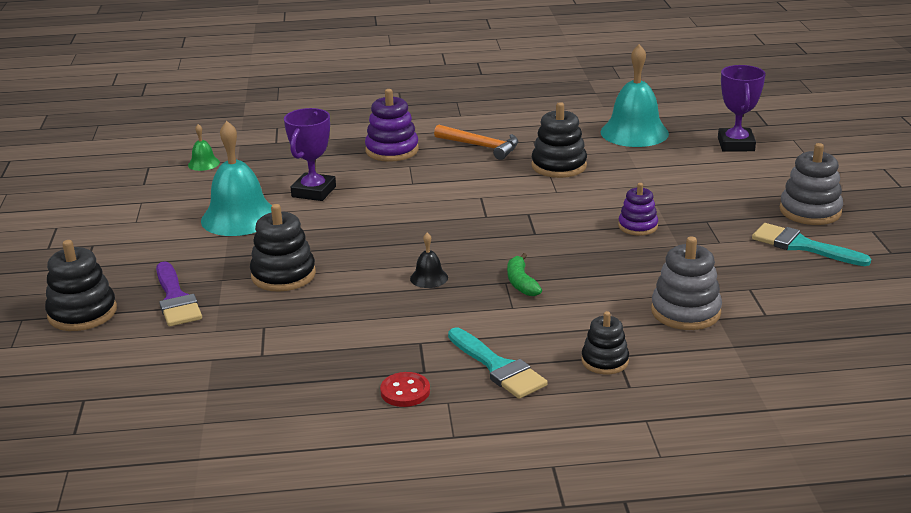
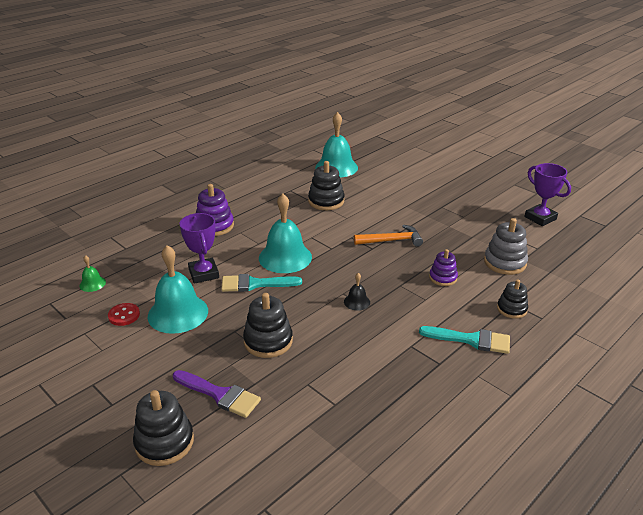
camera: 40 degrees left, 5 degrees up
(405, 391) = (448, 382): red button -> red button (124, 315)
(419, 206) = (285, 257): none -> turquoise bell
(481, 146) = (266, 204): orange hammer -> orange hammer (392, 240)
(521, 282) = (408, 282): green banana -> none
(637, 226) = (416, 222): purple stacking toy -> purple stacking toy (443, 278)
(736, 144) = (394, 158): purple trophy -> purple trophy (540, 218)
(802, 246) = (499, 204): turquoise brush -> turquoise brush (255, 284)
(810, 211) = (476, 184): grey stacking toy -> none

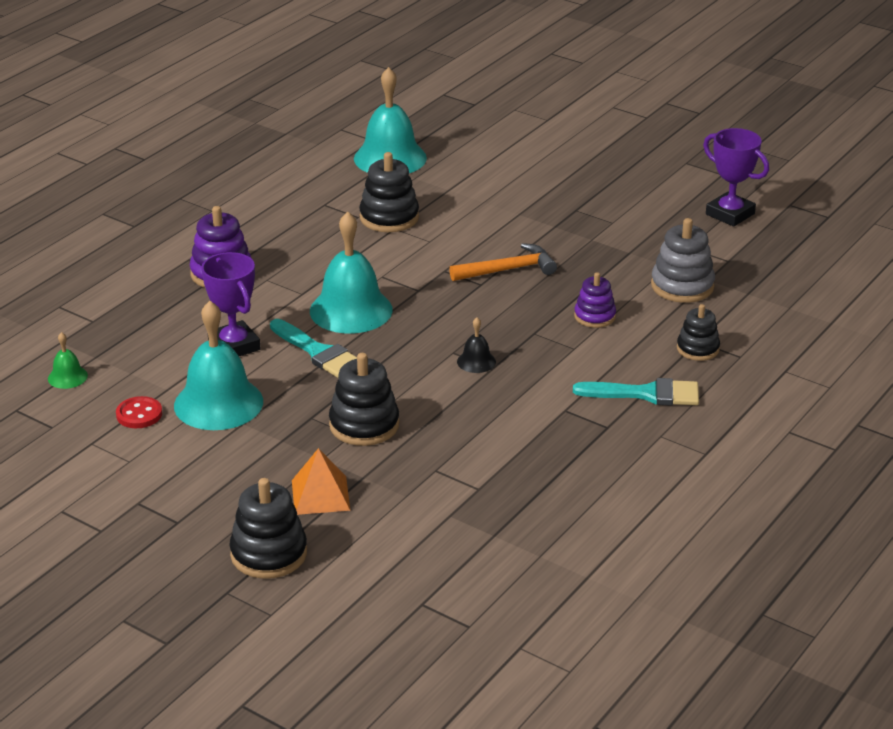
camera: 10 degrees left, 0 degrees up
(220, 395) = (320, 495): purple brush -> orange pyramid
(255, 284) = (318, 352): turquoise brush -> turquoise brush turned 120 degrees counterclockwise

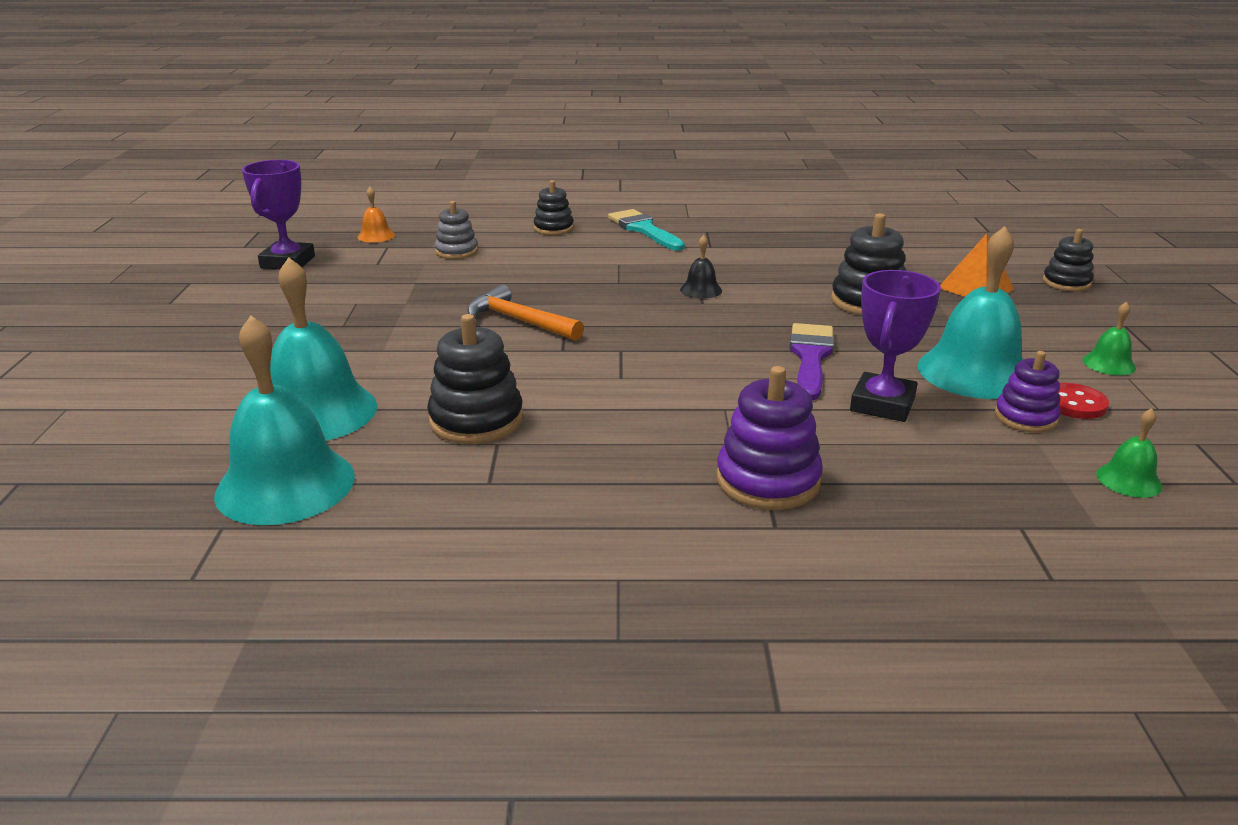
camera: 125 degrees left, 5 degrees down
(151, 466) = (1109, 364): none -> green bell
(269, 554) = (1066, 283): black stacking toy -> black stacking toy, size x0.64
(318, 352) = (811, 357): turquoise brush -> purple brush
(351, 310) = (712, 369): turquoise bell -> turquoise bell (316, 412)
(594, 316) = (555, 268): purple stacking toy -> purple stacking toy (1025, 418)
(682, 286) = (456, 251): grey stacking toy -> grey stacking toy, size x0.64
(762, 262) = (376, 236): none -> orange bell

